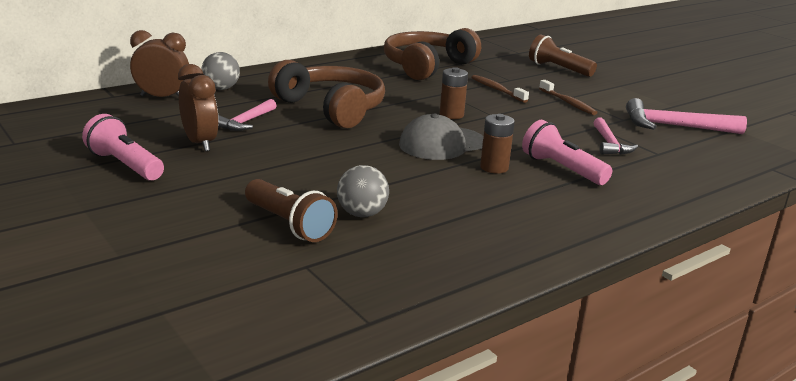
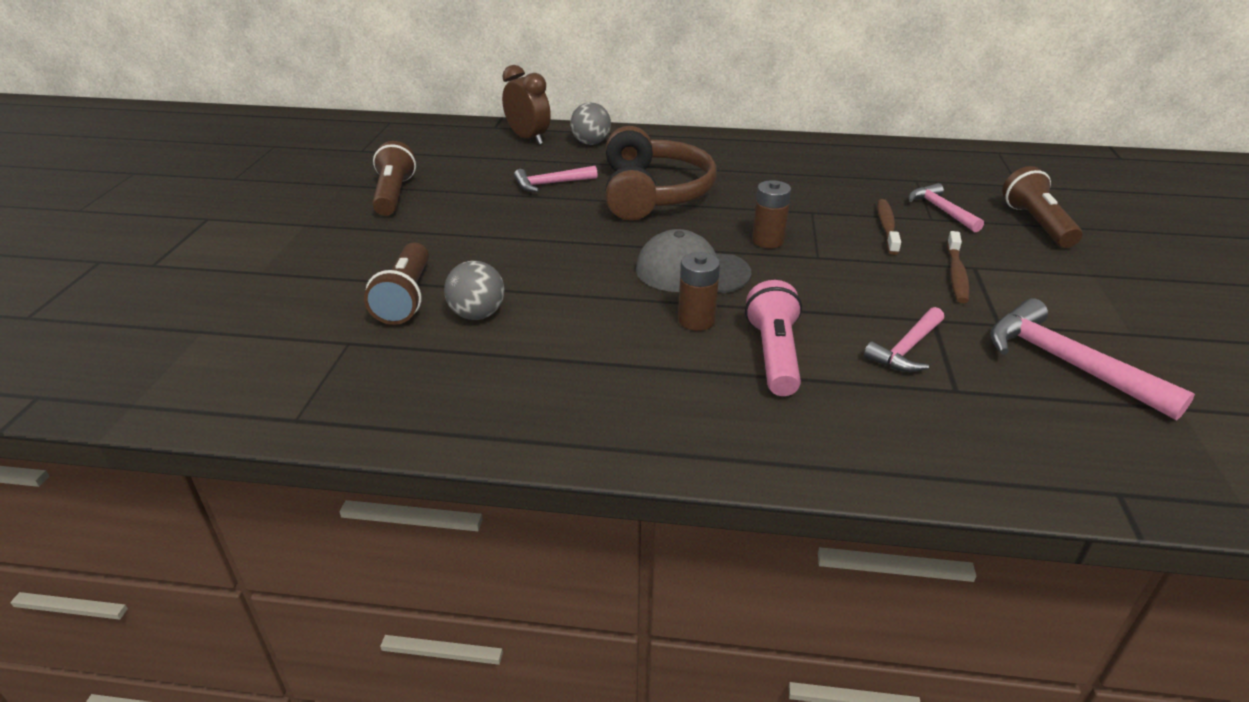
camera: 45 degrees right, 10 degrees up
(125, 165) = (394, 195): pink flashlight -> brown flashlight
(200, 143) = (479, 193): brown clock -> none
(427, 66) = (851, 173): brown headphones -> none
(506, 74) = (941, 210): none -> pink hammer

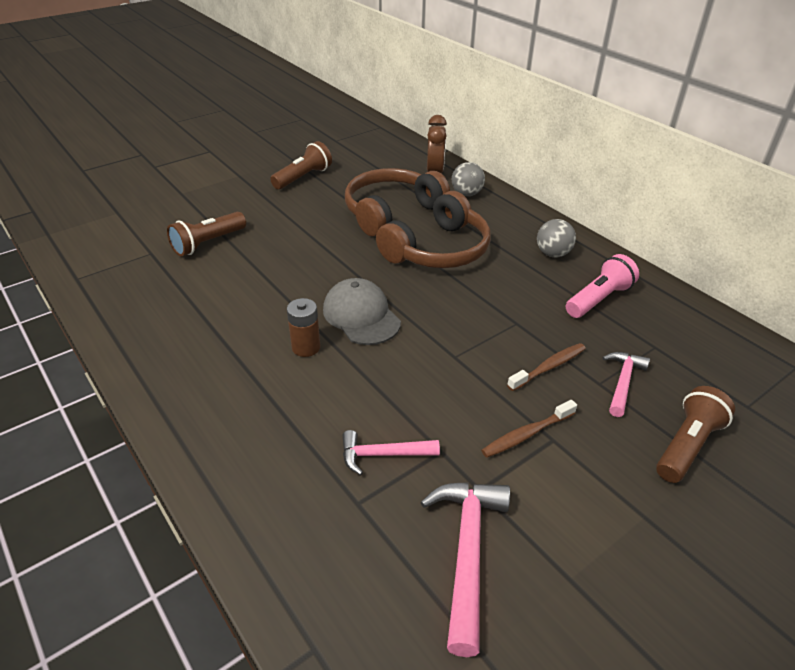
camera: 45 degrees right, 5 degrees up
(477, 314) = (219, 272): grey ball -> grey ball (553, 254)
(551, 184) = (391, 212): pink hammer -> brown headphones
(768, 241) = (444, 325): brown battery -> none
(774, 355) = (304, 398): pink flashlight -> pink flashlight (598, 299)

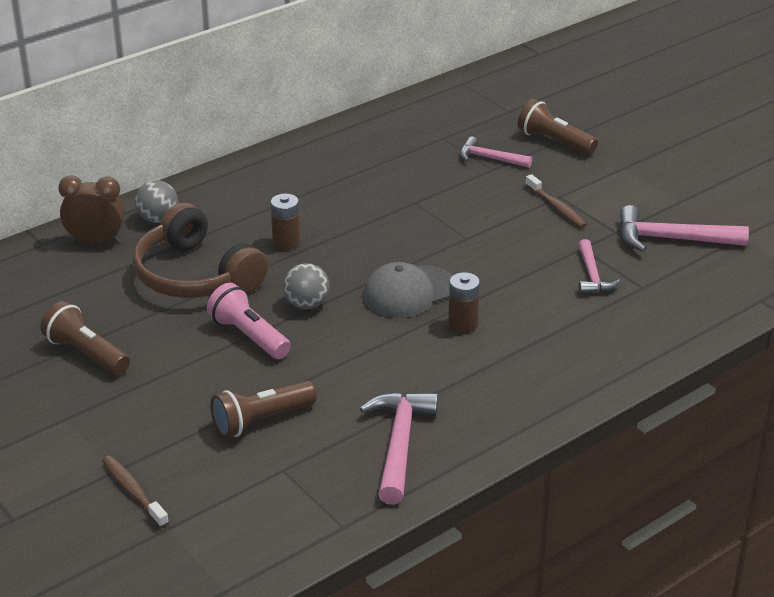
camera: 90 degrees left, 5 degrees down
(153, 306) = (399, 444): none -> pink hammer
(208, 243) = (261, 420): brown flashlight -> brown flashlight turned 105 degrees clockwise
(438, 250) = (286, 243): brown headphones -> brown battery
(549, 367) = (475, 190): brown toothbrush -> brown toothbrush (133, 491)
(553, 254) = (297, 172): grey ball -> grey ball (307, 304)
(598, 299) = (376, 156): pink flashlight -> pink flashlight (249, 336)

